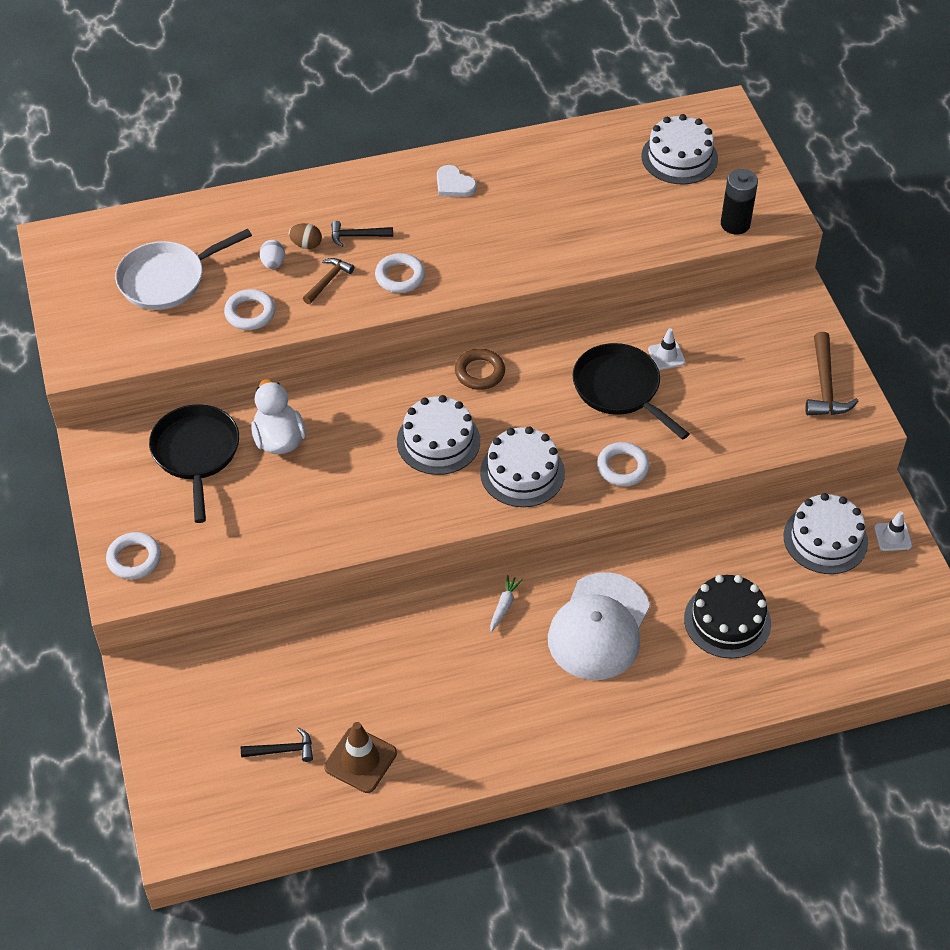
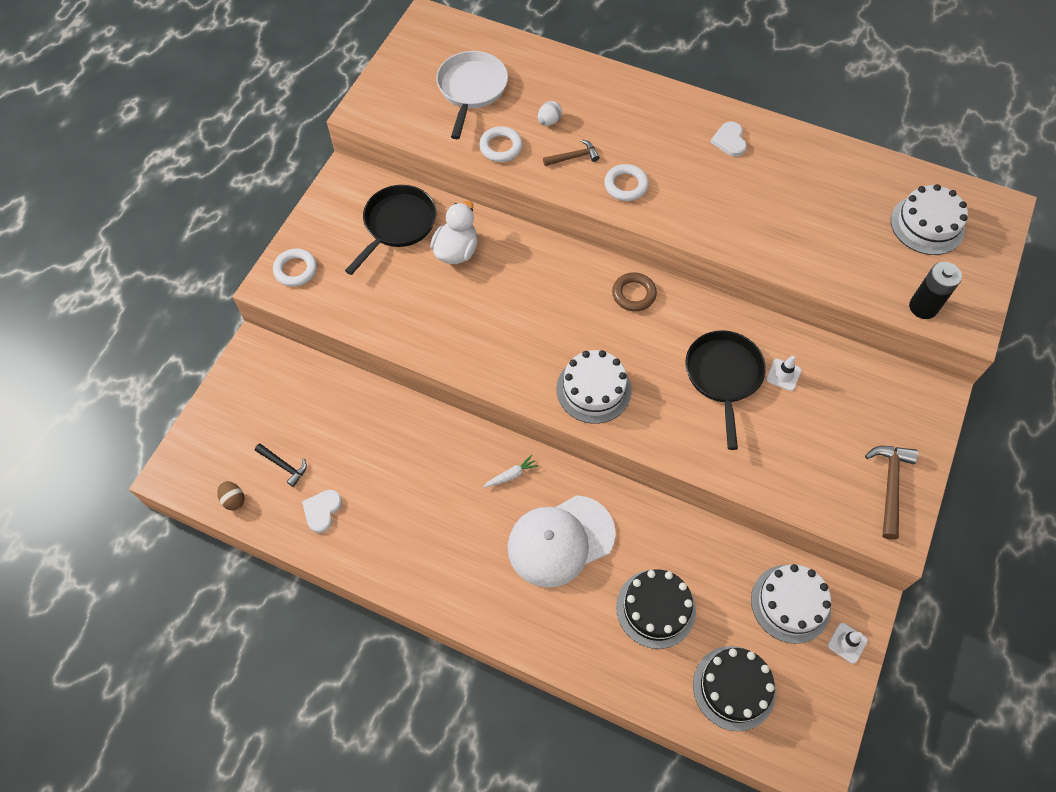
camera: 40 degrees right, 10 degrees up
(167, 279) = (471, 90): white pan -> white pan turned 90 degrees clockwise
(306, 244) = (583, 121): brown egg -> brown egg (234, 500)
(357, 236) = (624, 137): black hammer -> none
(360, 760) = (322, 511): brown traffic cone -> white heart
(438, 441) = (558, 325): white cake -> none
(622, 467) = (669, 437): white ring -> none
(825, 385) = (890, 486): brown hammer -> brown hammer turned 150 degrees clockwise
(842, 633) = (734, 688): none -> black cake

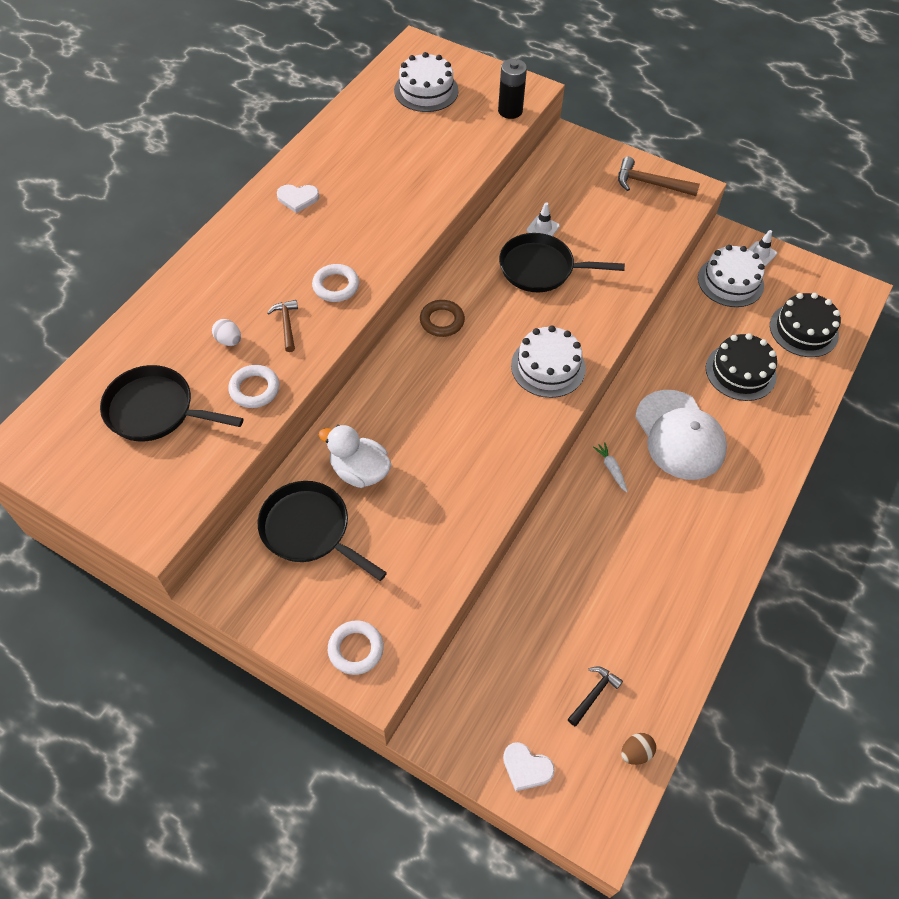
camera: 85 degrees left, 5 degrees down
(322, 511) = (649, 652): white heart -> white heart (526, 767)
(471, 90) = (156, 410): white pan -> black pan

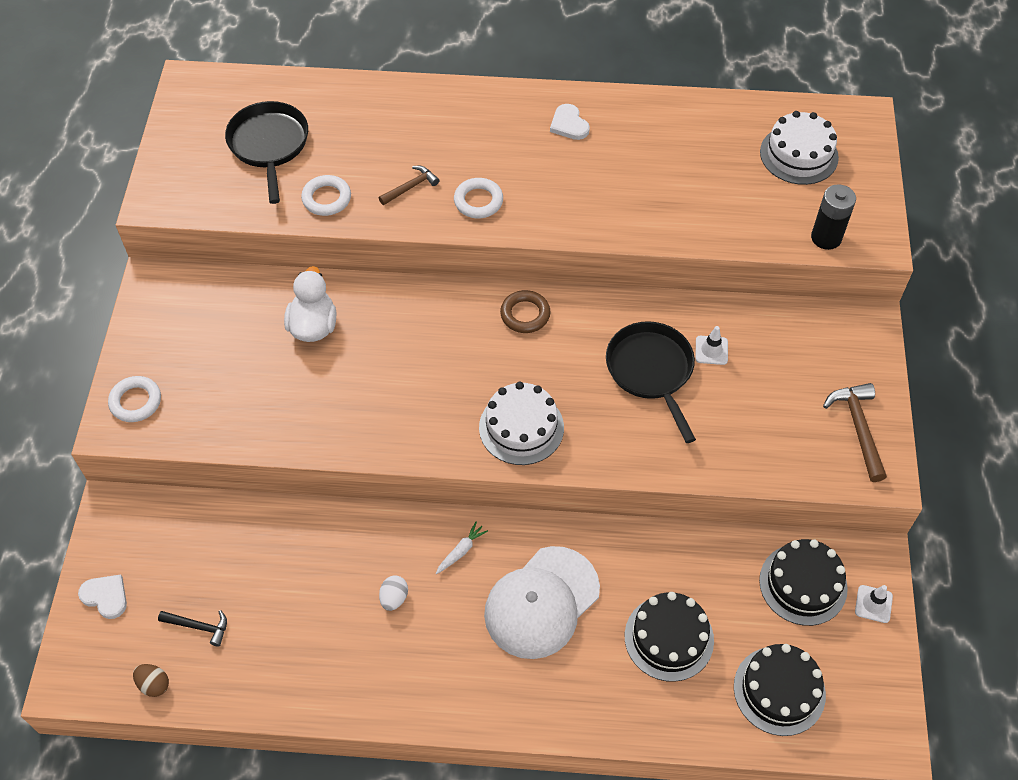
camera: 65 degrees right, 0 degrees up
(229, 340) = (369, 156): white egg -> white egg (394, 598)
(310, 530) = (235, 317): black pan -> none
(526, 767) = (105, 596): white heart -> white heart turned 120 degrees clockwise
(730, 282) = (803, 584): white cake -> black cake

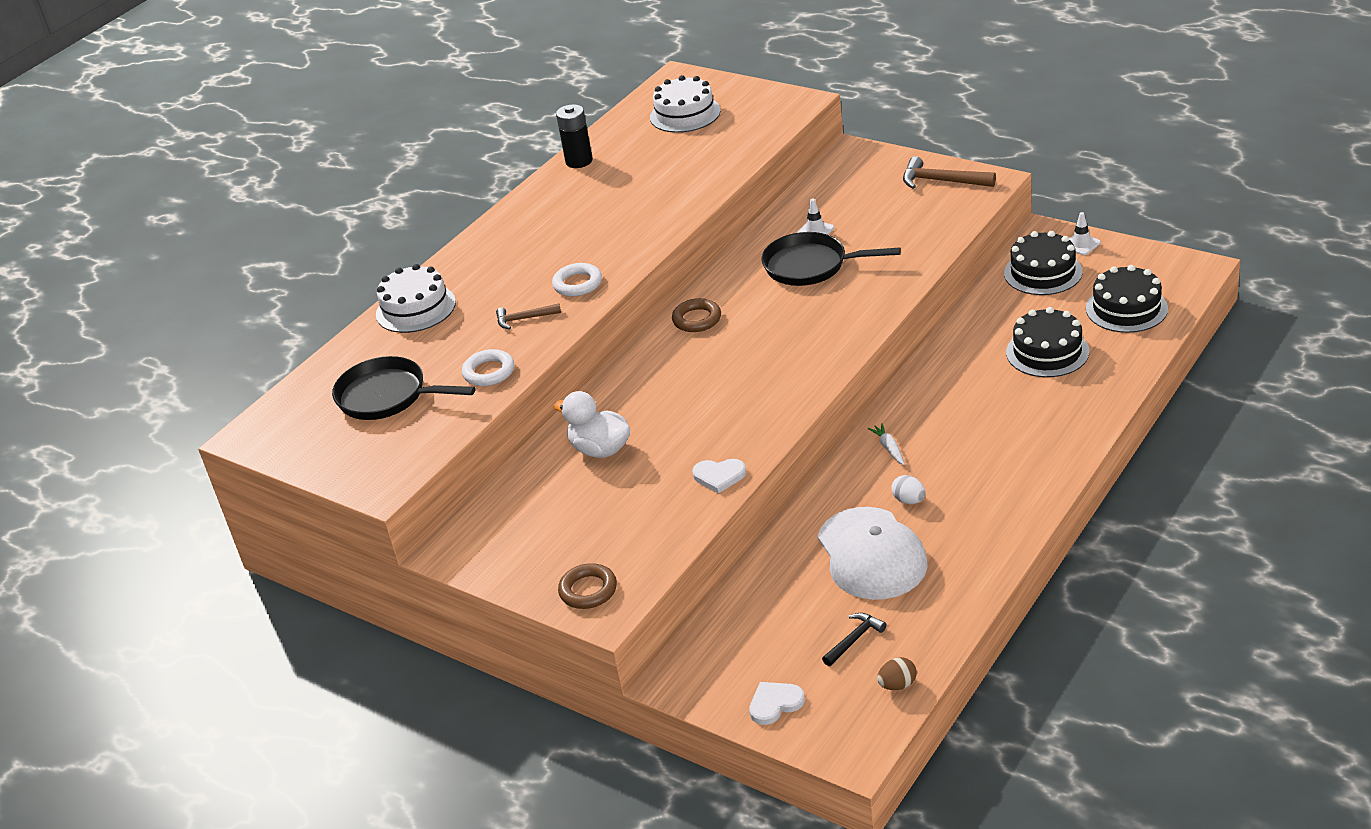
camera: 55 degrees left, 20 degrees down
(136, 401) = (588, 590): white ring -> brown ring
(410, 187) = (524, 319): brown hammer -> brown hammer turned 90 degrees counterclockwise
(521, 427) = (811, 348): white cake -> white cake (415, 308)
(541, 602) = (970, 413): white cap -> white cap (871, 554)
(569, 124) = (541, 217): white heart -> white heart (719, 476)
(826, 238) = (776, 122): black battery -> black battery (579, 161)

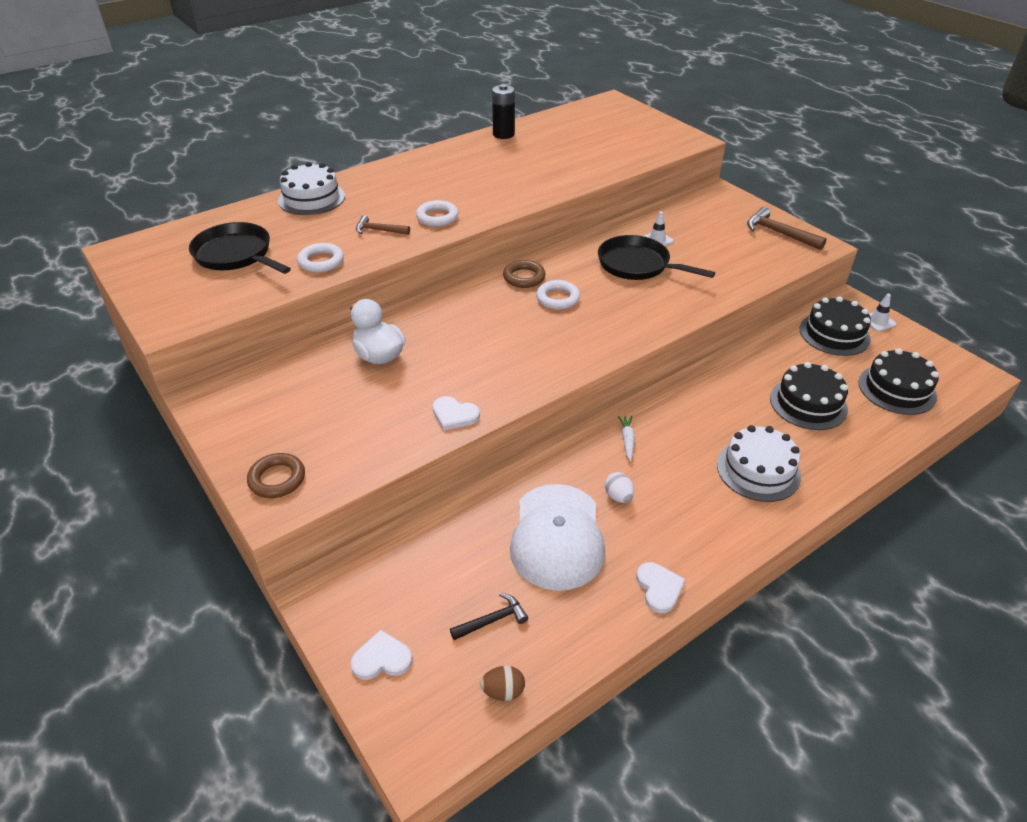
camera: 15 degrees right, 5 degrees up
(685, 114) = (600, 125): white cake -> white cake (758, 470)
(747, 329) = (557, 298): none -> white ring
(988, 560) = (659, 588): none -> white heart

